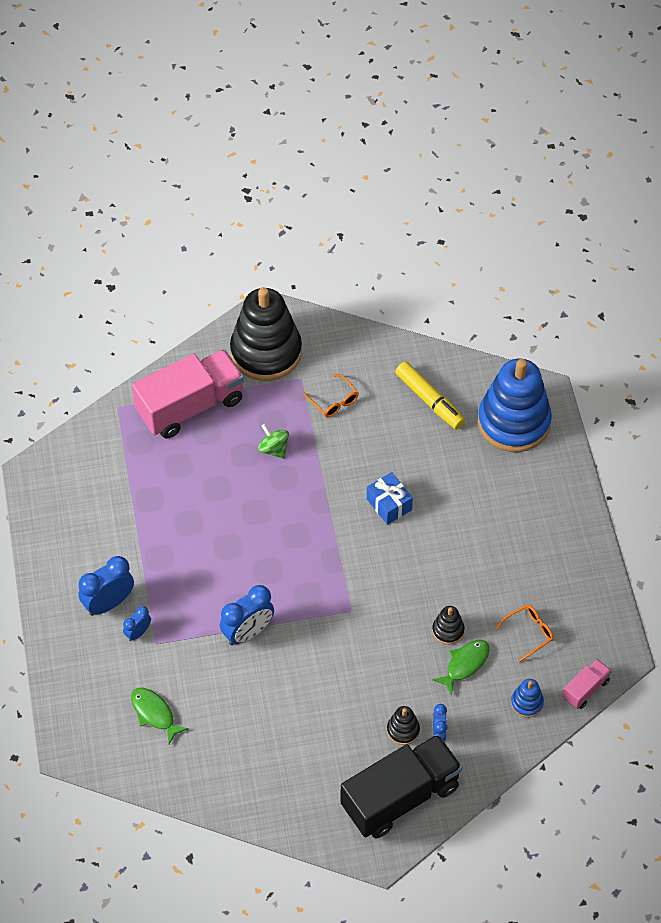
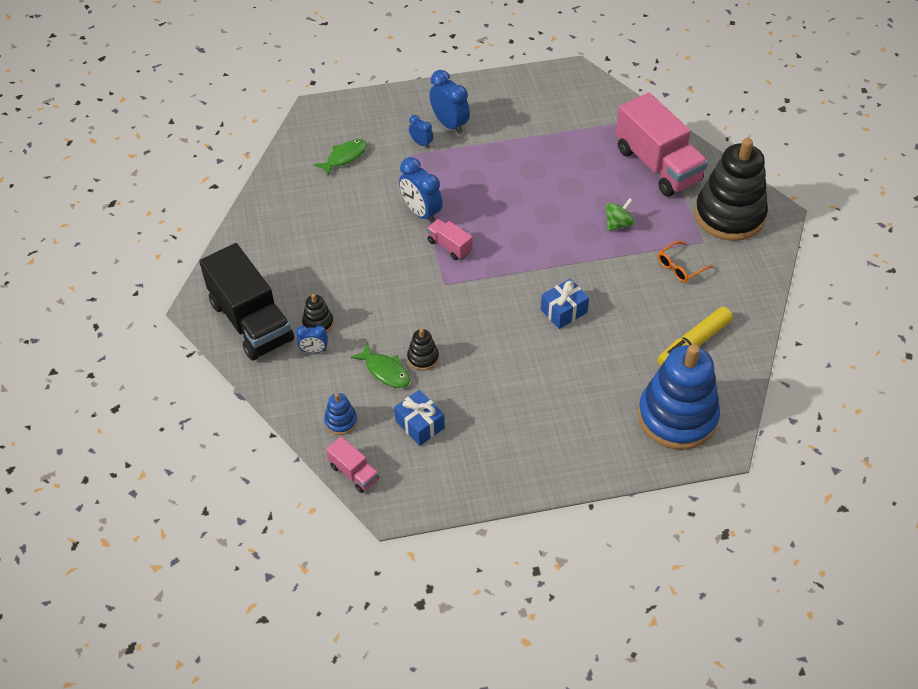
camera: 90 degrees right, 5 degrees down
(299, 605) = (449, 246): none -> pink truck
(528, 633) = (420, 424): orange glasses -> blue gift

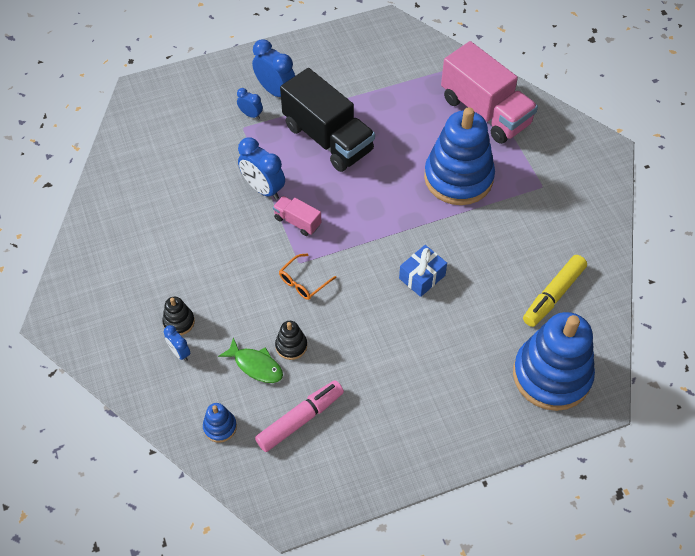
camera: 10 degrees left, 5 degrees up
(251, 321) = (110, 329): black truck -> black truck (328, 138)
(314, 350) = (179, 352): blue clock -> blue clock turned 60 degrees clockwise
(345, 157) = (176, 138): green fish -> none
(354, 473) = (242, 482): pink truck -> none
(420, 424) = (300, 419): blue gift -> pink marker
(618, 224) = (458, 178): green spinning top -> blue stacking toy
(680, 267) = (526, 216): orange glasses -> orange glasses (303, 282)
(729, 215) = (563, 156): black stacking toy -> none

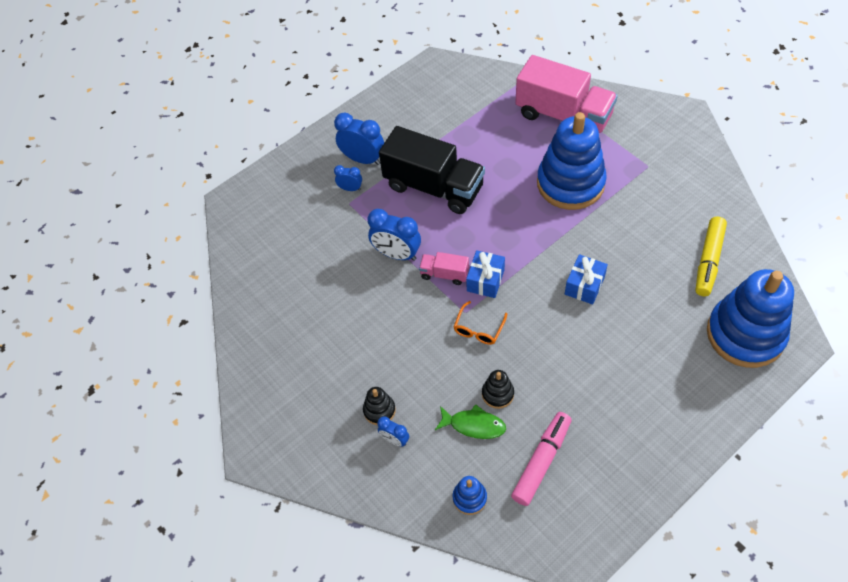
camera: 15 degrees left, 0 degrees up
(332, 240) = (485, 280): none -> blue gift

